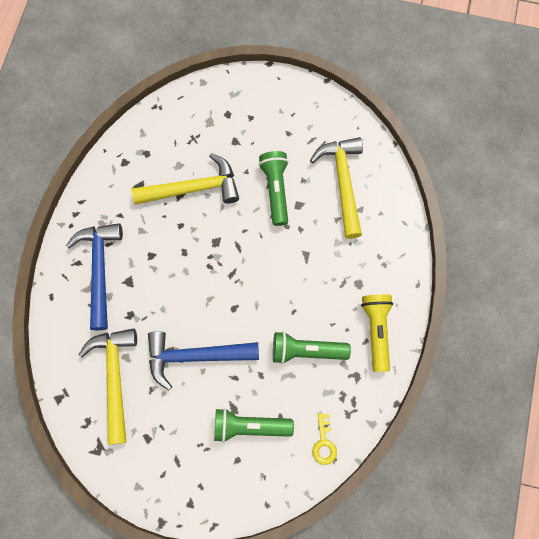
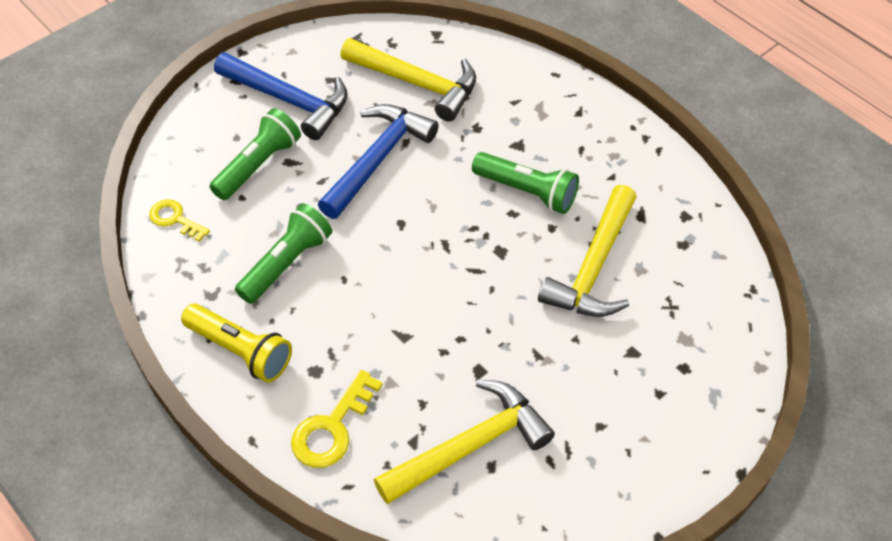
camera: 125 degrees right, 20 degrees down
(99, 270) = (554, 126): blue hammer -> blue hammer (289, 100)
(276, 190) = (521, 357): green flashlight -> green flashlight (527, 192)
(343, 183) = (469, 446): yellow hammer -> yellow hammer turned 60 degrees counterclockwise
(382, 251) = (332, 428): none -> yellow key

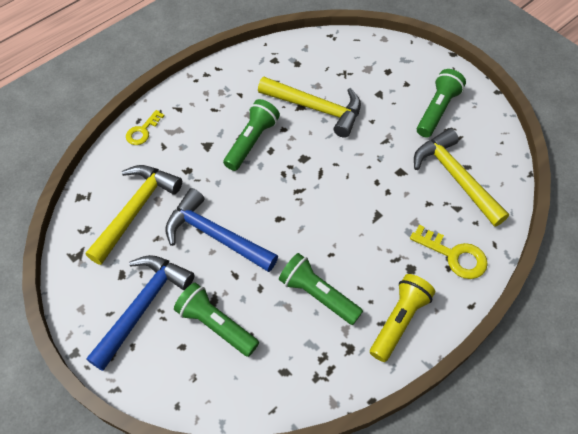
camera: 90 degrees left, 5 degrees up
(175, 219) = (273, 387): yellow key -> yellow key (143, 131)
(605, 434) = (437, 110): none -> green flashlight

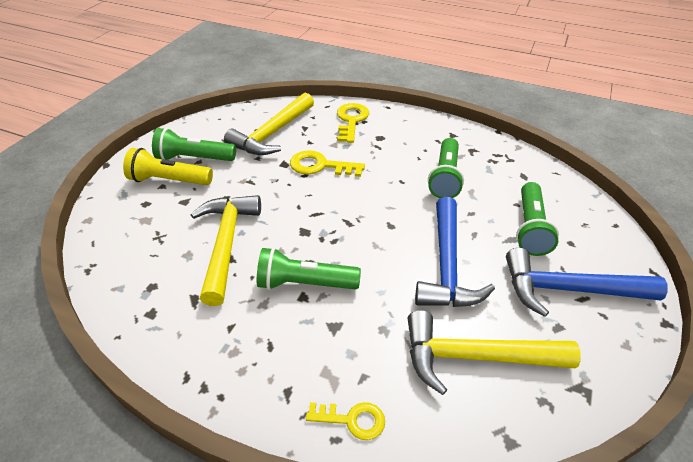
camera: 115 degrees left, 15 degrees down
(384, 198) = (320, 166): none -> yellow key
(399, 321) = (428, 133): yellow flashlight -> yellow flashlight (169, 180)

